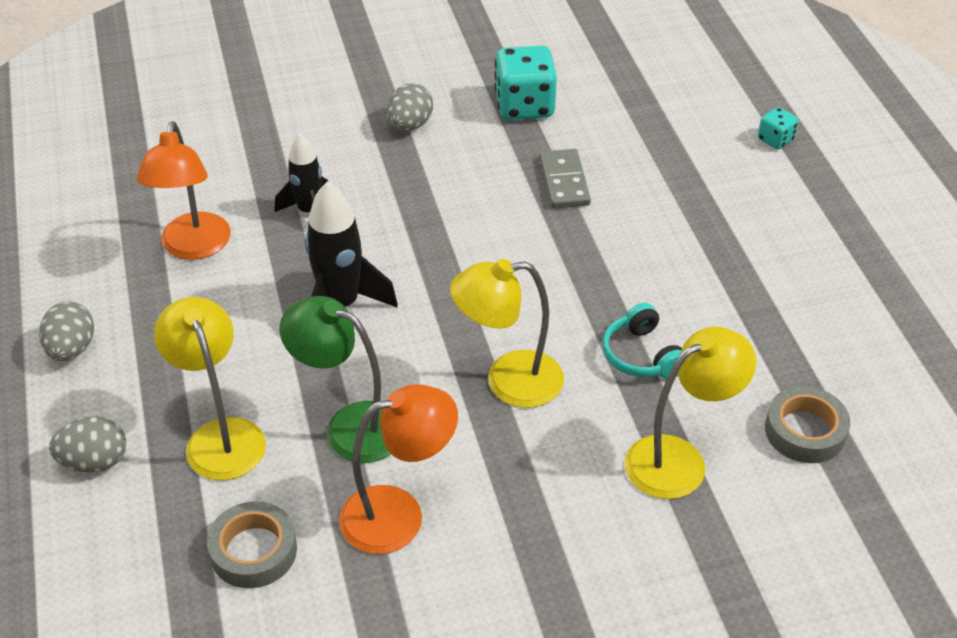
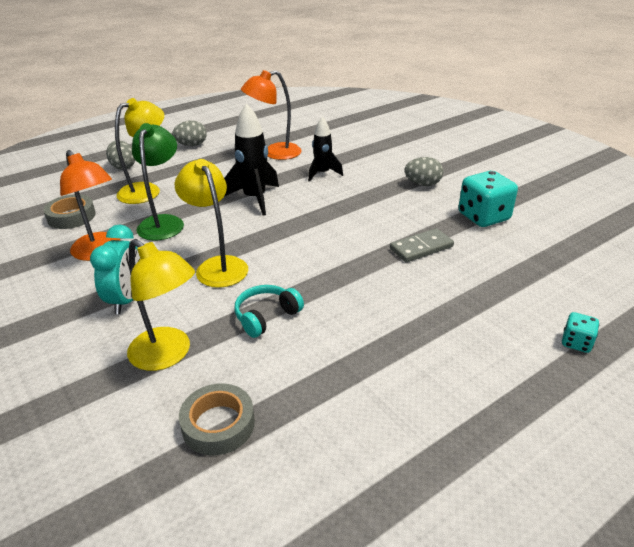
camera: 70 degrees right, 10 degrees down
(545, 491) = (126, 299): none -> turquoise clock

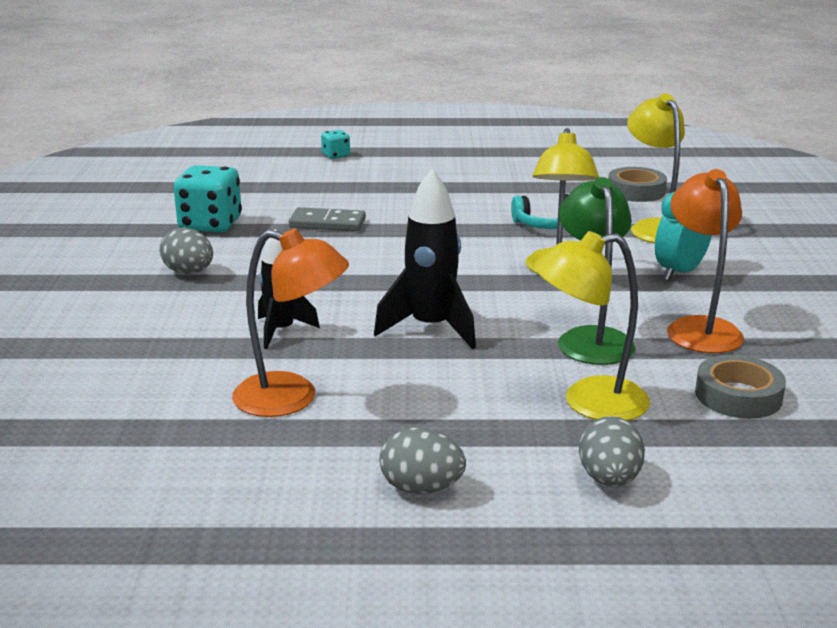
camera: 145 degrees left, 10 degrees down
(163, 222) = (592, 338): green lamp -> green lamp turned 135 degrees clockwise

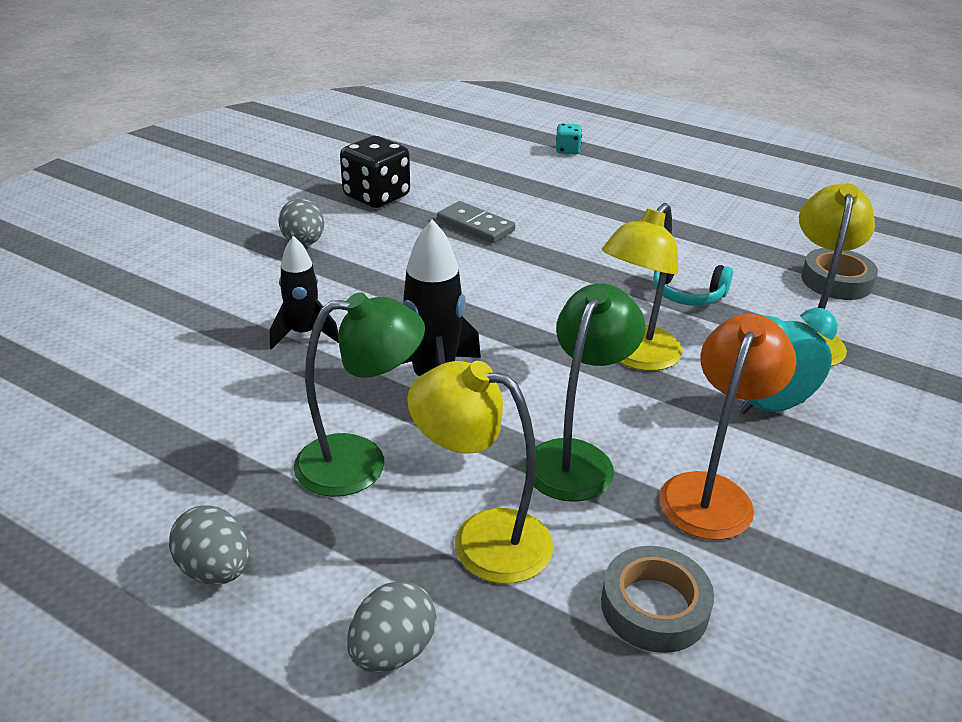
camera: 30 degrees right, 10 degrees up
(210, 224) = (376, 197): turquoise dice -> black dice
(292, 398) = (229, 413): orange lamp -> none
(443, 392) = (360, 462): none -> green lamp

